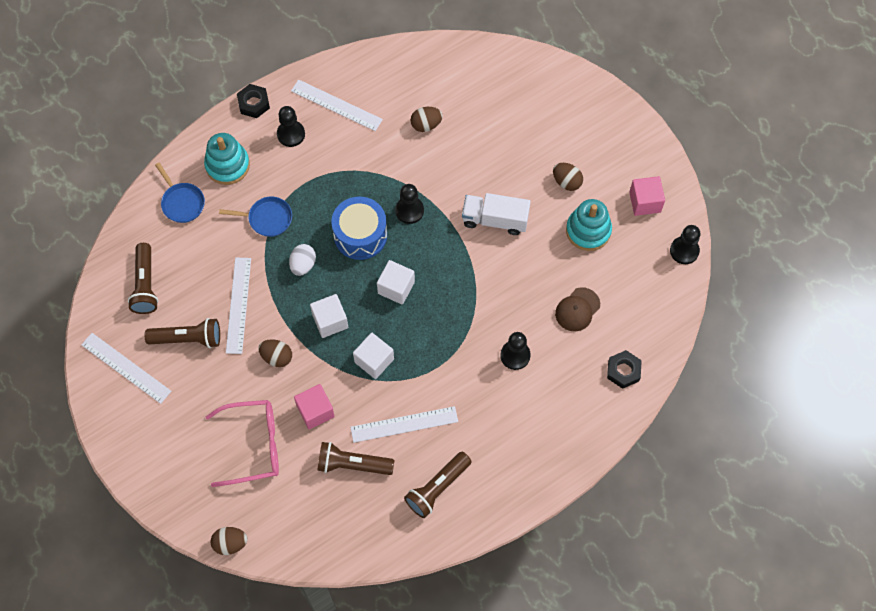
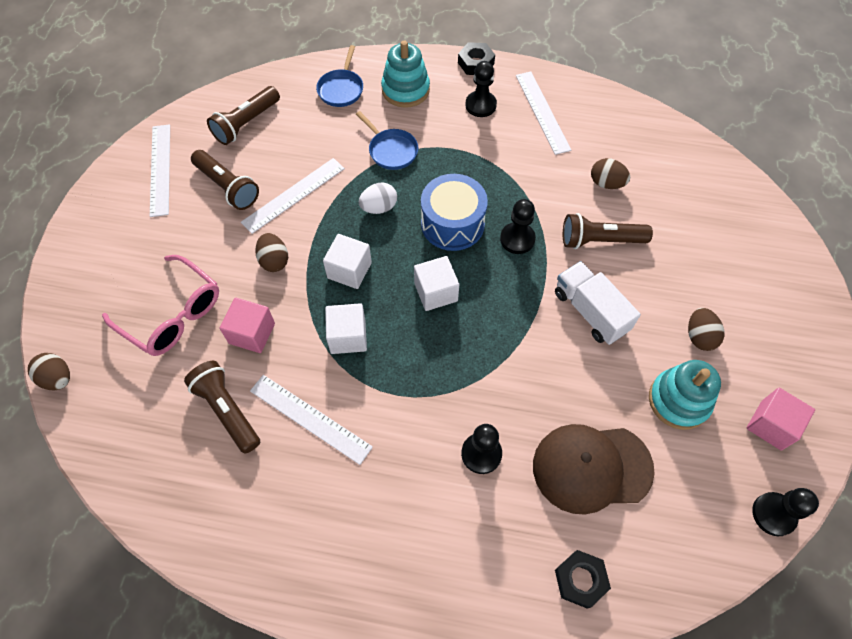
camera: 45 degrees right, 5 degrees down
(437, 488) = (271, 510): brown flashlight -> brown flashlight (600, 240)
(577, 309) = (591, 468): brown cap -> brown cap, size x1.73

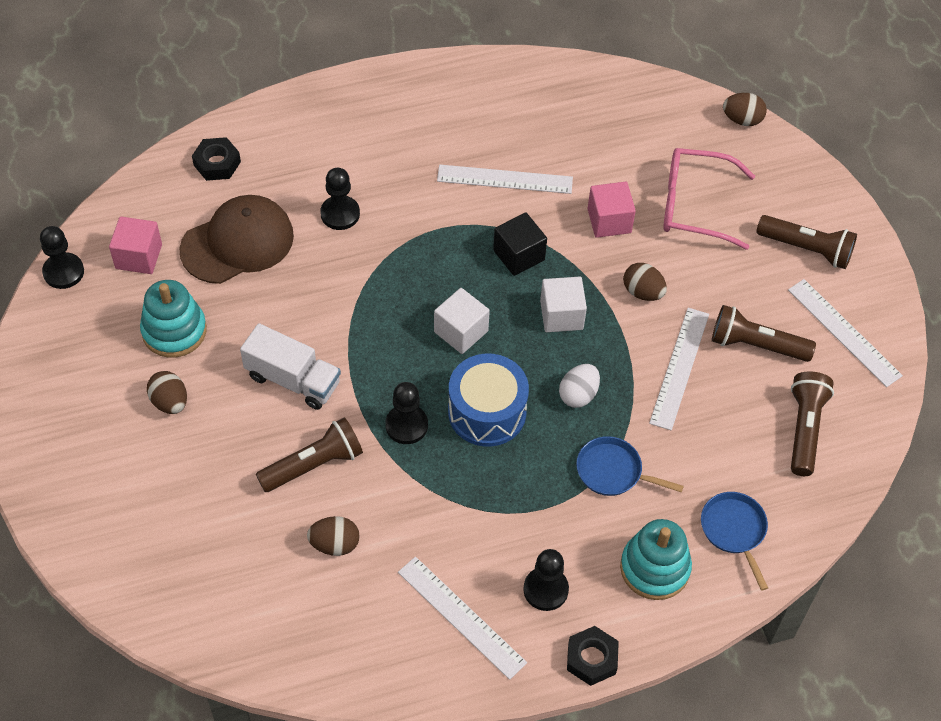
camera: 150 degrees right, 5 degrees down
(227, 410) = (579, 156): brown flashlight -> brown flashlight (806, 249)
(348, 336) = (519, 255): white cube -> black cube
(771, 425) = (78, 345): pink cube -> pink cube (138, 256)

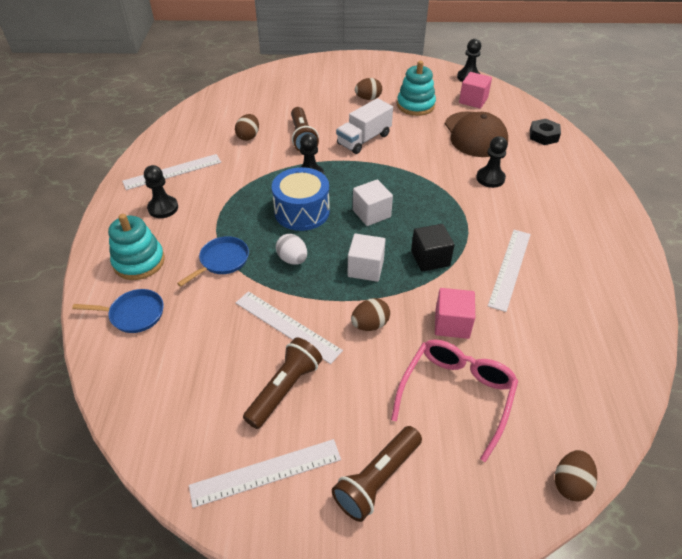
camera: 110 degrees right, 10 degrees down
(591, 658) = (106, 216): black nut -> none
(804, 429) = (186, 395): brown flashlight -> none

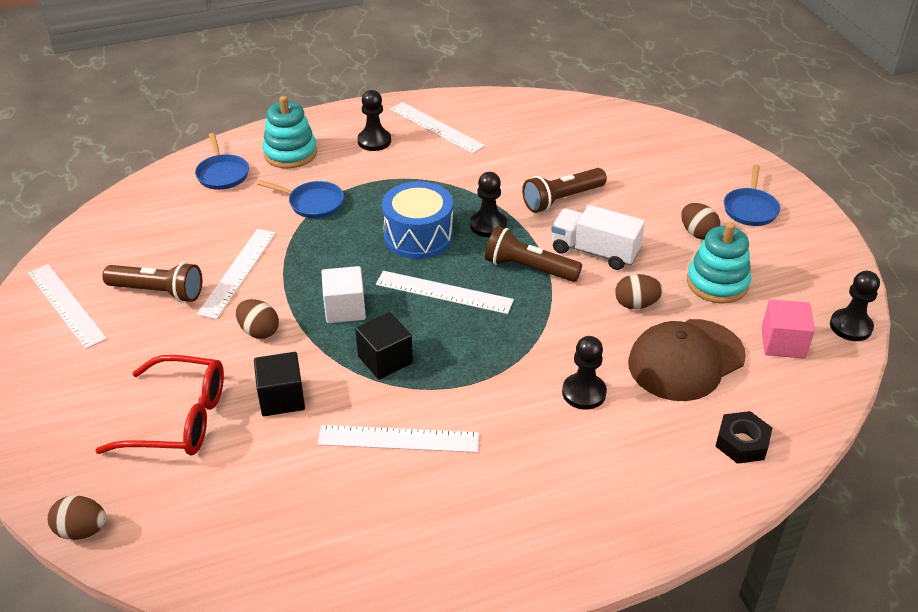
camera: 70 degrees right, 5 degrees down
(248, 136) = (534, 158): brown egg -> brown egg (636, 304)
(292, 259) = (336, 250): white egg -> none
(356, 75) = (750, 209): none -> blue pan
(371, 213) = (444, 292): white cube -> white ruler
(377, 479) = (68, 378): brown flashlight -> brown flashlight (529, 268)
(452, 324) = (282, 398): pink cube -> black cube
(456, 395) = (179, 419): pink glasses -> red glasses

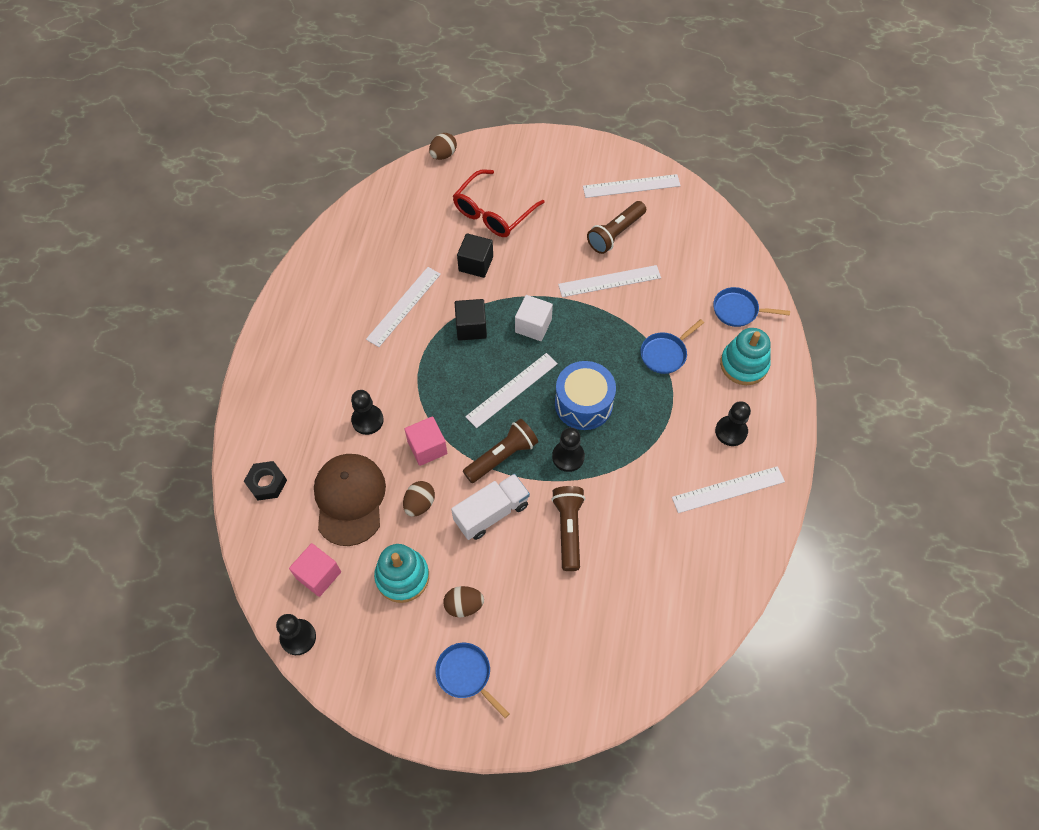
camera: 120 degrees right, 20 degrees up
(238, 272) = (609, 281): white ruler -> white ruler turned 60 degrees counterclockwise
(259, 331) = (542, 273): brown egg -> none
(570, 327) = (427, 447): none -> pink cube

